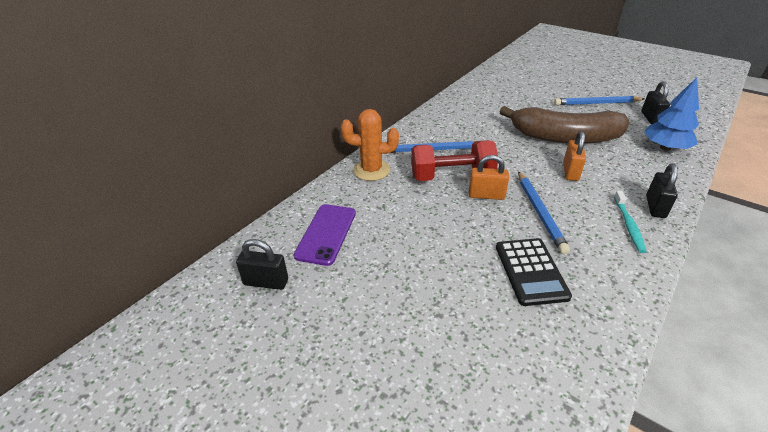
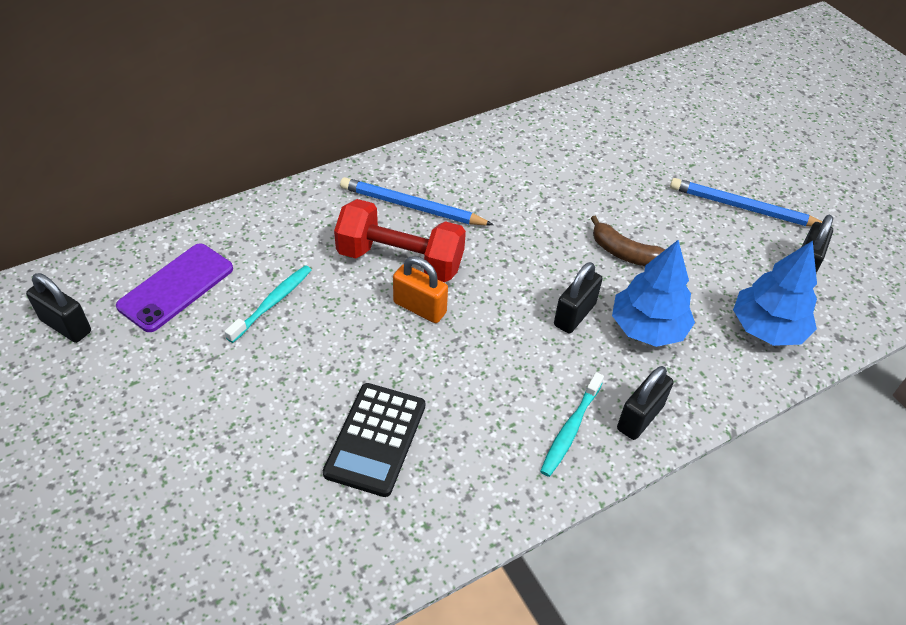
camera: 20 degrees right, 10 degrees up
(371, 170) = (303, 211): orange cactus -> none
(397, 222) = (272, 303): none -> turquoise toothbrush
(540, 213) = (467, 362): blue pencil -> none
(564, 137) = (625, 253): brown banana -> brown banana, size x0.44
(570, 171) = (574, 315): orange padlock -> black padlock
(612, 165) = (647, 328): none -> blue tree

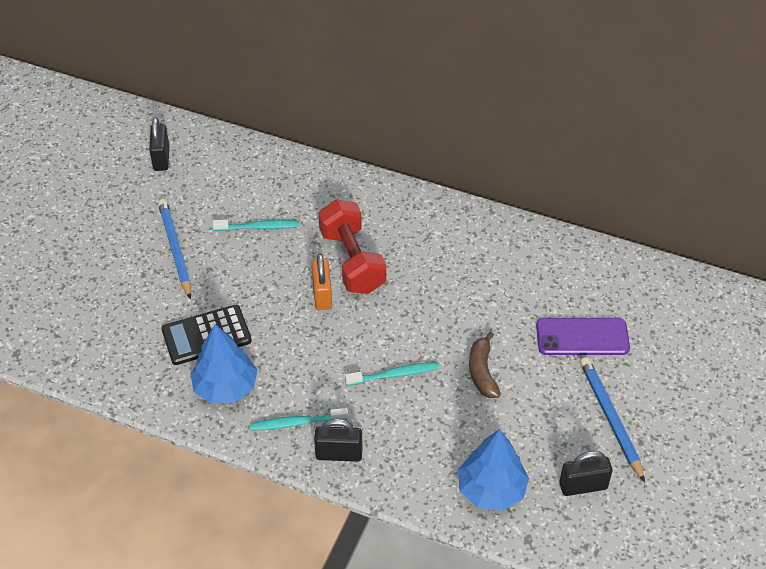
camera: 55 degrees right, 0 degrees up
(176, 287) = (229, 180): purple phone -> purple phone (582, 337)
(412, 206) = (405, 237): blue pencil -> blue pencil (175, 249)
(574, 315) = (394, 374): black padlock -> turquoise toothbrush
(647, 328) = (422, 420): blue tree -> blue tree (225, 387)

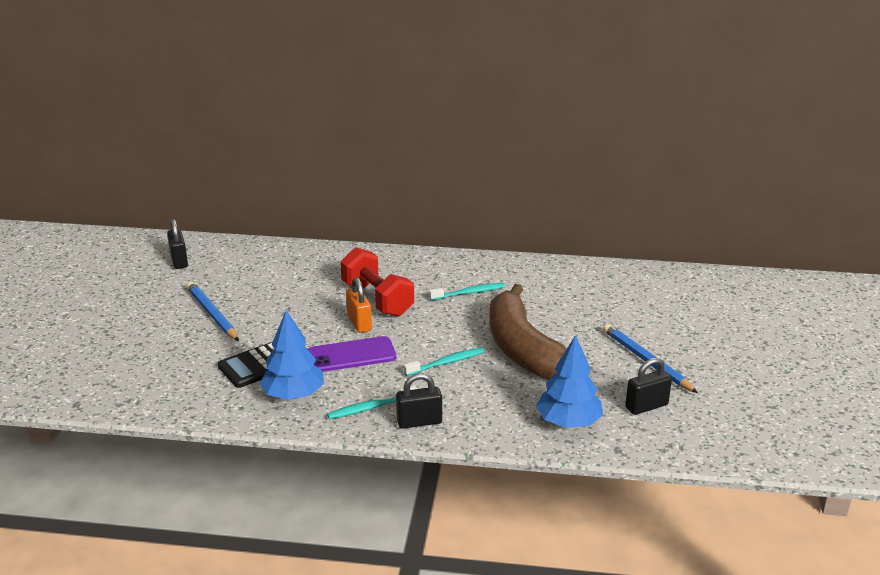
camera: 15 degrees left, 20 degrees down
(259, 227) = (284, 290): turquoise toothbrush -> turquoise toothbrush (469, 293)
(482, 372) = (522, 349): brown banana -> brown banana, size x2.26
(582, 337) = (596, 316): purple phone -> purple phone (351, 355)

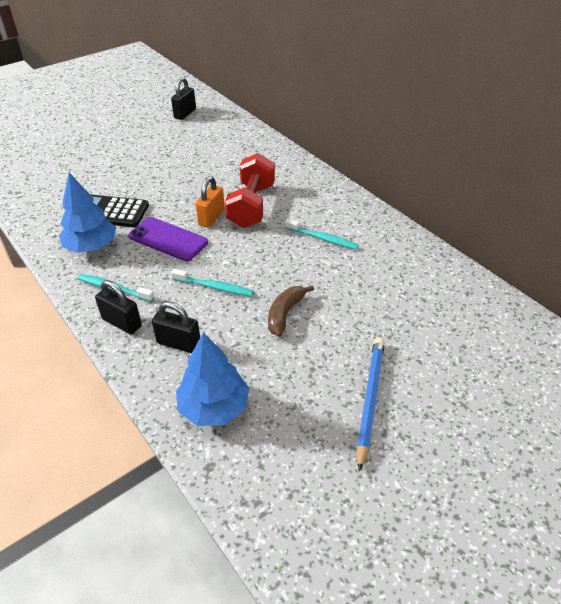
camera: 45 degrees right, 15 degrees up
(212, 314) = (144, 160): blue pencil -> none
(522, 349) = (285, 314): brown banana -> brown banana, size x0.44
(646, 406) = (298, 445): black padlock -> black padlock (179, 343)

